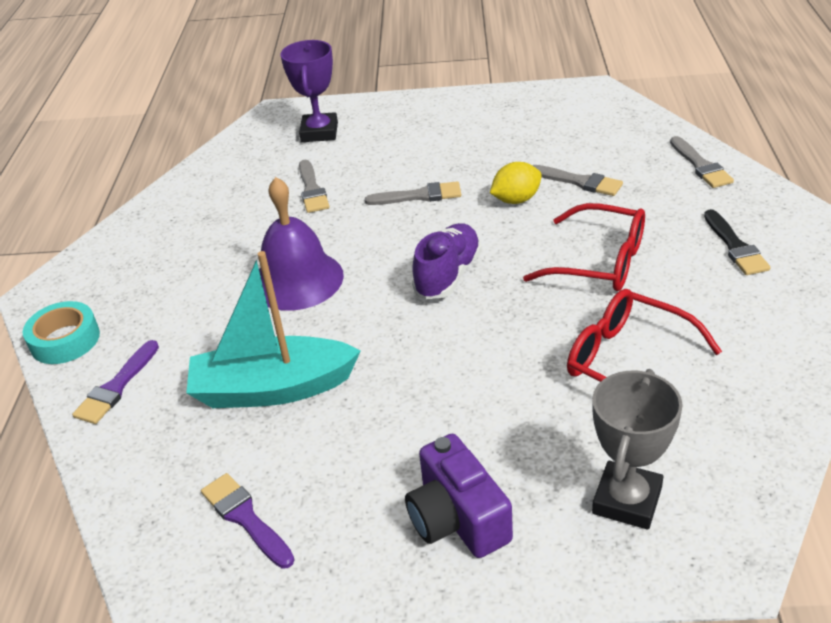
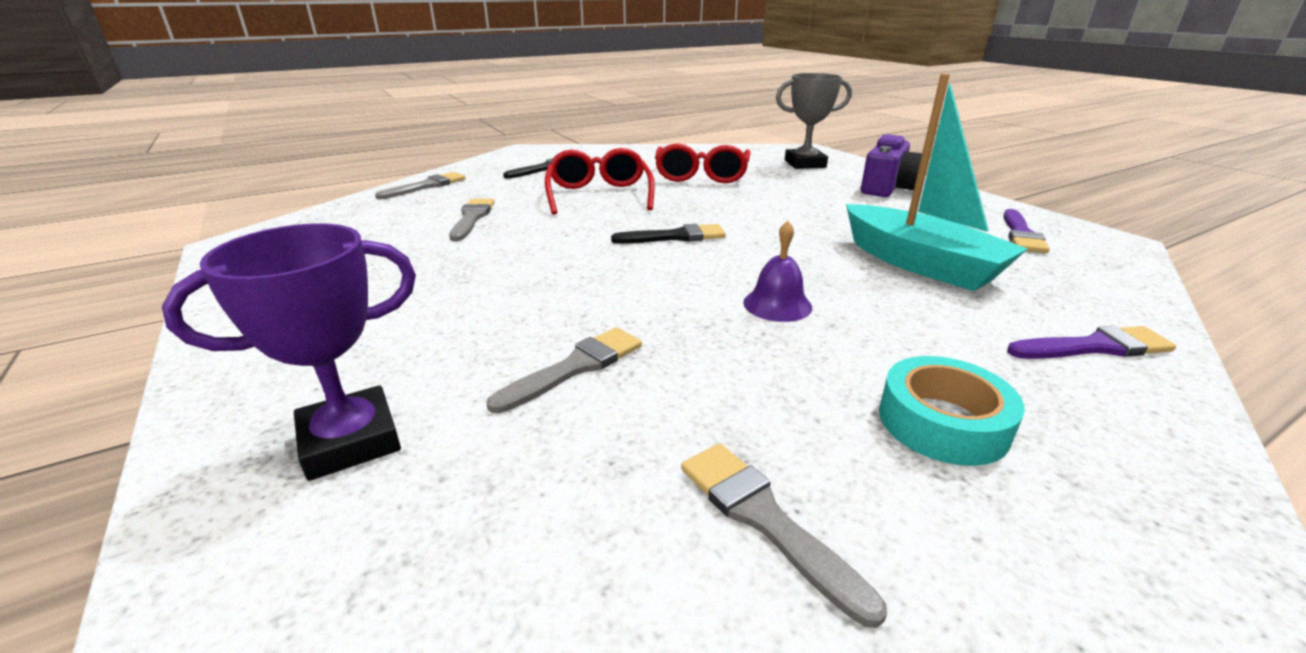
camera: 125 degrees left, 10 degrees down
(65, 340) = (1164, 443): turquoise tape -> turquoise tape (942, 422)
(297, 280) = (777, 304): purple bell -> purple bell, size x0.54
(419, 196) = (542, 283): grey brush -> grey brush (764, 519)
(448, 275) = (675, 237): purple shoe -> black brush
(516, 200) = (521, 235): yellow lemon -> none

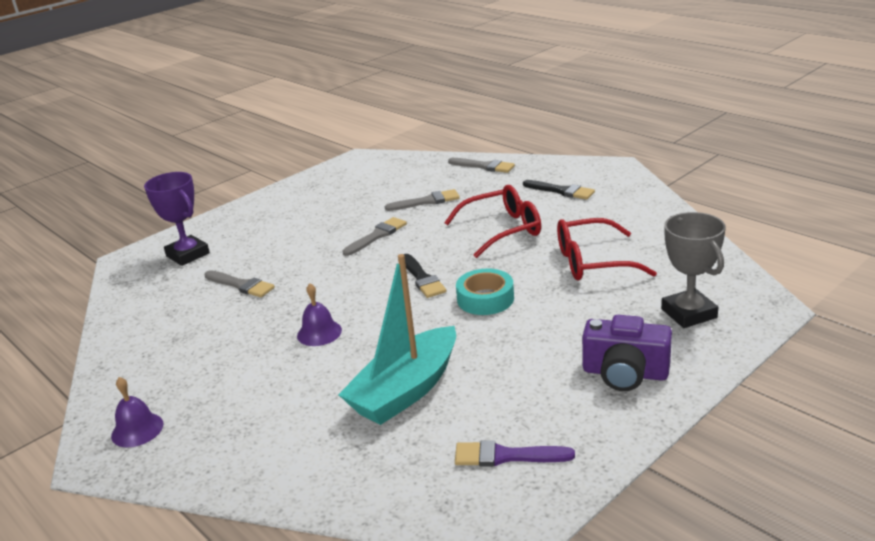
camera: 80 degrees right, 0 degrees up
(764, 519) = (138, 348): grey brush -> grey brush (377, 236)
(942, 422) = (197, 393): turquoise tape -> turquoise tape (485, 299)
(1085, 505) = (137, 429): none -> purple bell
(1094, 347) = (280, 461): purple brush -> none

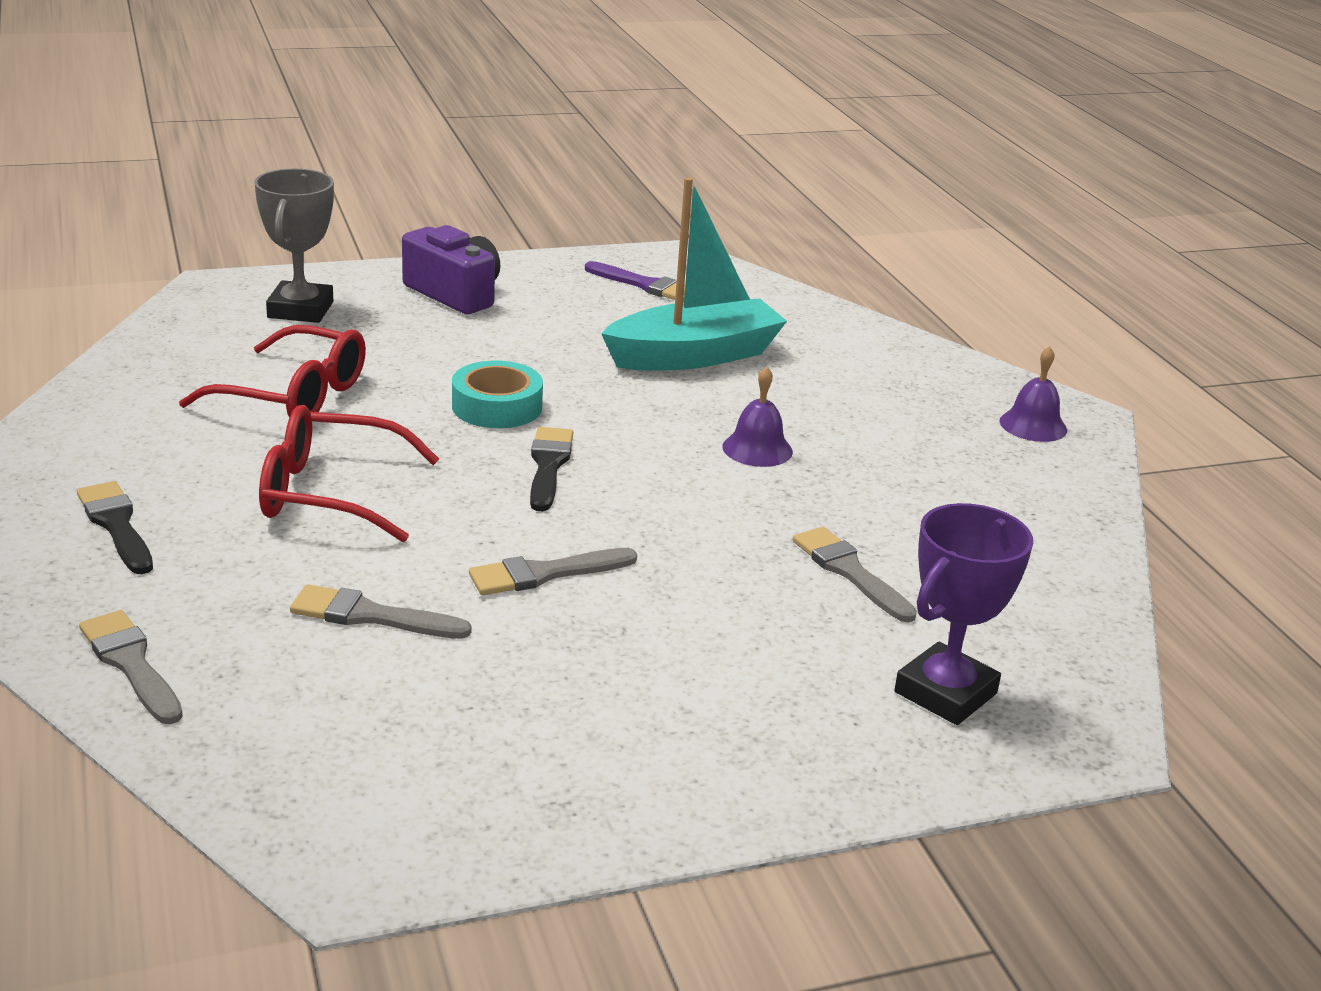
camera: 160 degrees left, 0 degrees up
(188, 255) = (945, 693): purple trophy -> purple trophy turned 60 degrees clockwise

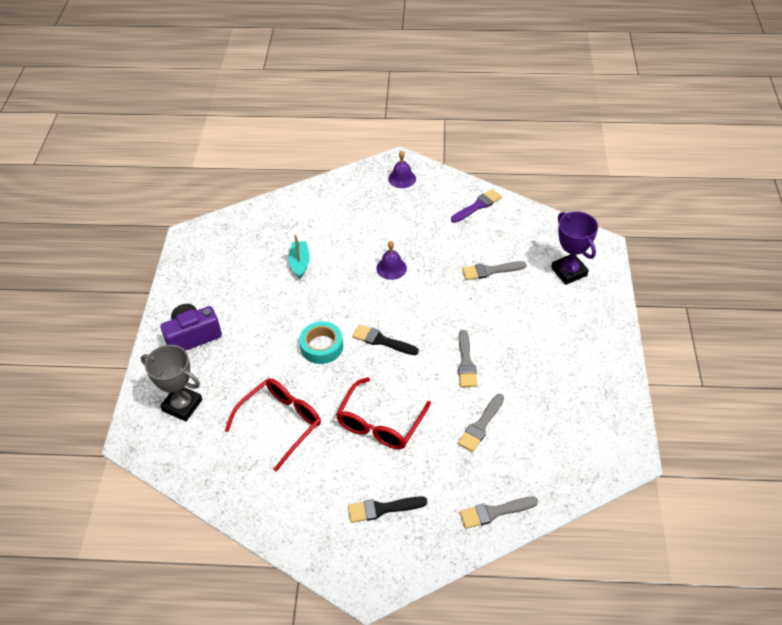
camera: 65 degrees left, 20 degrees up
(645, 285) = (217, 259): purple brush -> purple brush (478, 206)
(694, 356) = (300, 263): turquoise boat -> turquoise boat, size x0.52

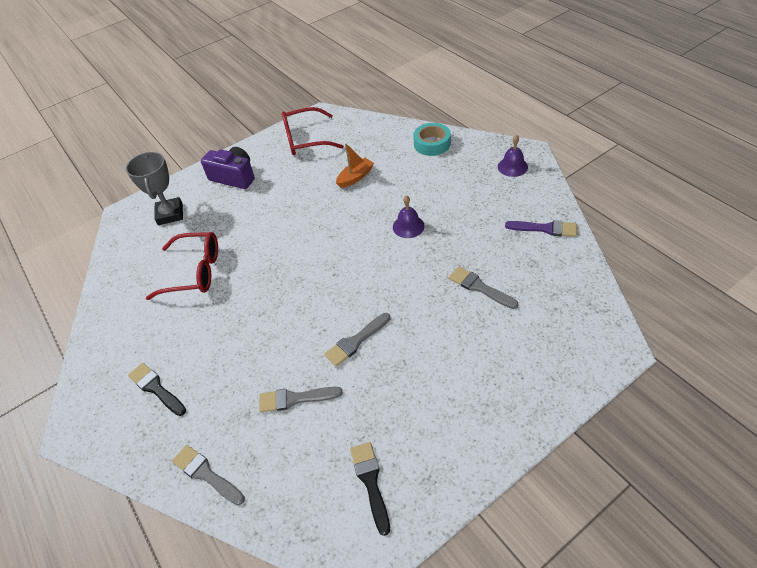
camera: 55 degrees right, 0 degrees up
(300, 263) = (355, 177): turquoise boat -> orange boat
(321, 346) = (286, 243): turquoise tape -> turquoise tape (432, 144)
(380, 423) = (240, 329): red glasses -> red glasses (305, 139)
(382, 341) = (326, 272): black brush -> black brush (370, 482)
(569, 272) = (549, 344): purple trophy -> none

